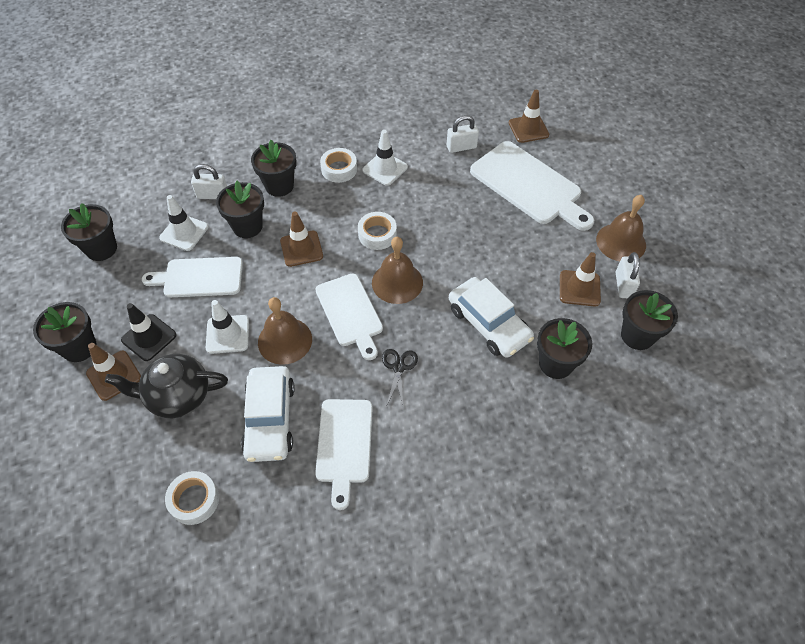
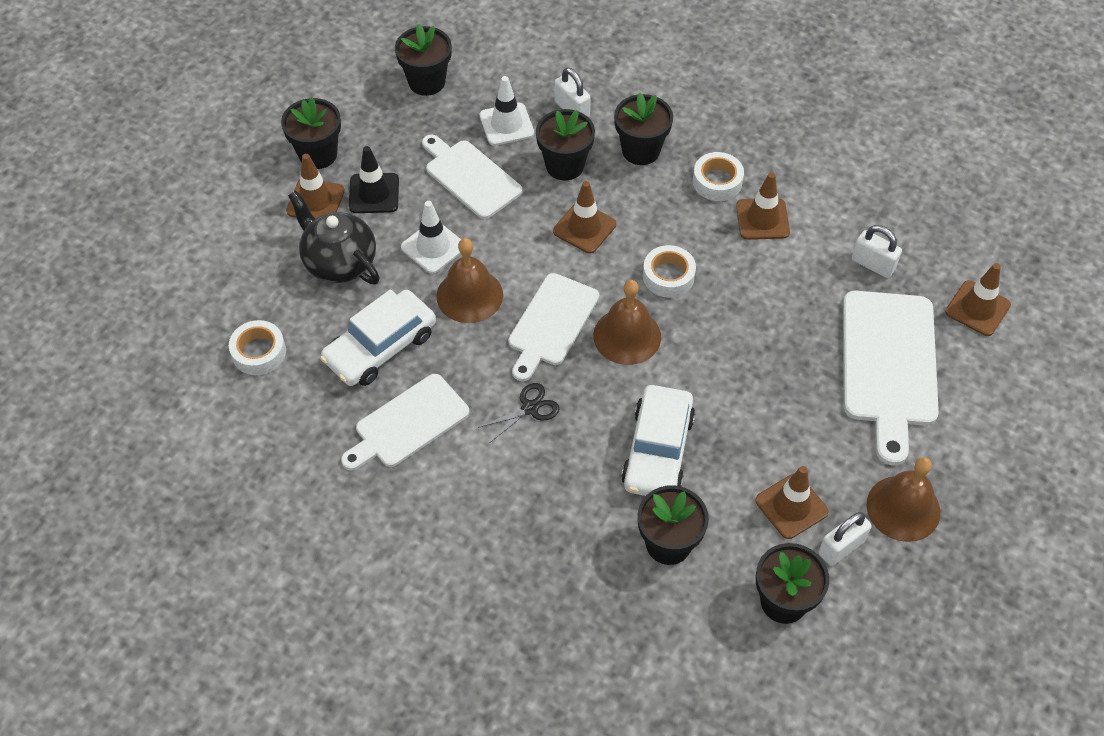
camera: 50 degrees right, 0 degrees up
(385, 169) = (762, 219): white traffic cone -> brown traffic cone

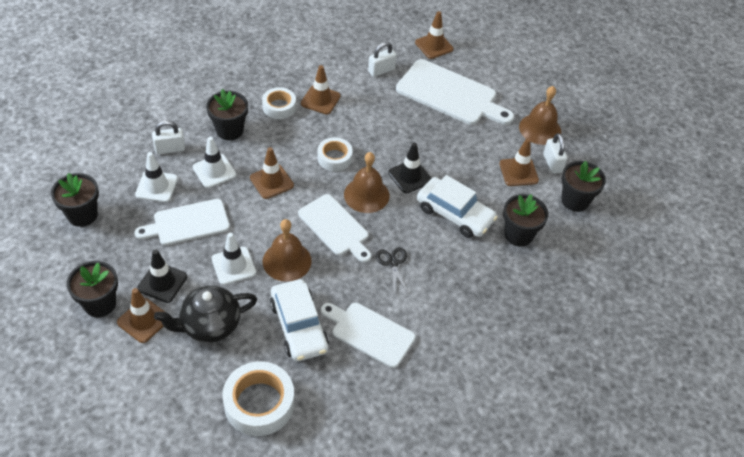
camera: 70 degrees left, 5 degrees down
(259, 352) = (259, 403): white tape -> white tape, size x1.62
(408, 423) = (369, 333): white cutting board -> white cutting board turned 135 degrees clockwise
(564, 165) = (214, 171): black flower pot -> white traffic cone
(691, 373) = (409, 176): none -> black traffic cone

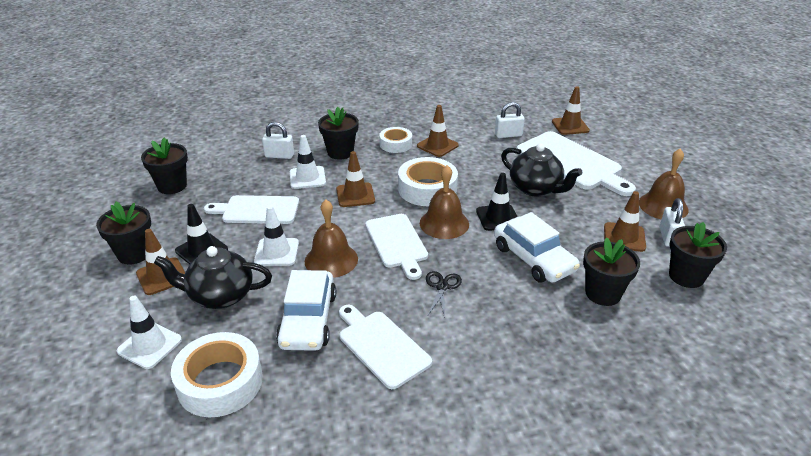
camera: 25 degrees right, 15 degrees down
(156, 186) = (249, 179): white traffic cone -> white traffic cone (149, 345)
(334, 158) = (427, 189): white tape -> white tape, size x1.62
(430, 134) = (535, 188): none -> black teapot

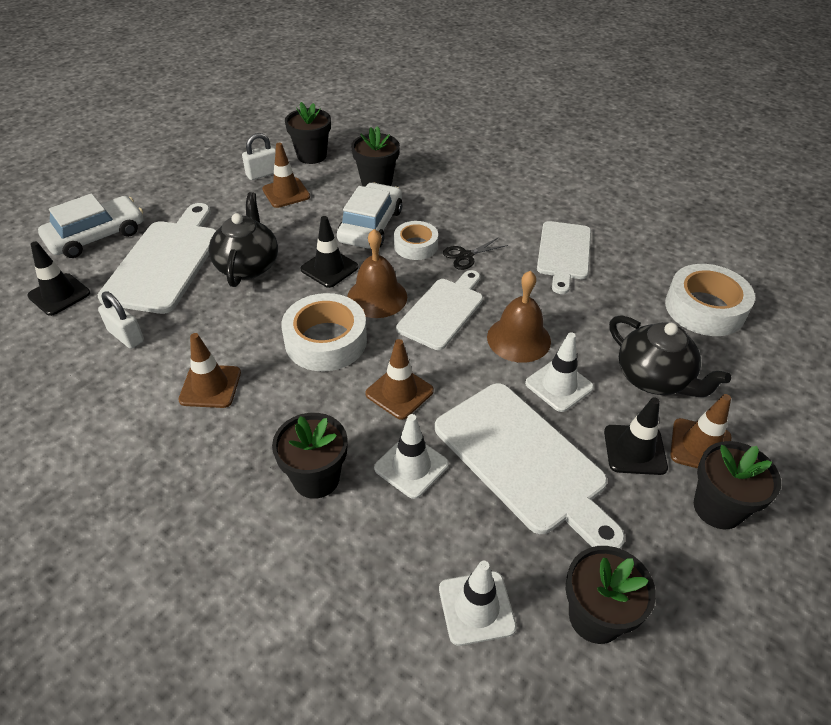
camera: 130 degrees left, 10 degrees up
(149, 345) = (749, 376): white traffic cone -> white traffic cone (476, 608)
(257, 210) = (524, 461): white cutting board -> white cutting board, size x1.50
(279, 156) = (391, 548): white padlock -> none
(308, 320) = (596, 305): white car -> white car (96, 236)
(395, 144) = (240, 431): white tape -> white tape (416, 246)
(570, 126) = (59, 294): brown traffic cone -> black traffic cone
(663, 206) = (210, 187): brown bell -> none

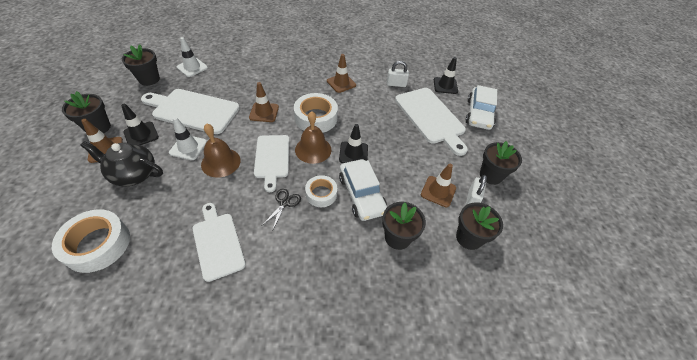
camera: 140 degrees right, 5 degrees up
(248, 266) = (393, 134): black teapot -> none
(316, 478) = (272, 75): black flower pot -> black flower pot (490, 175)
(411, 466) = (239, 91): white traffic cone -> none

